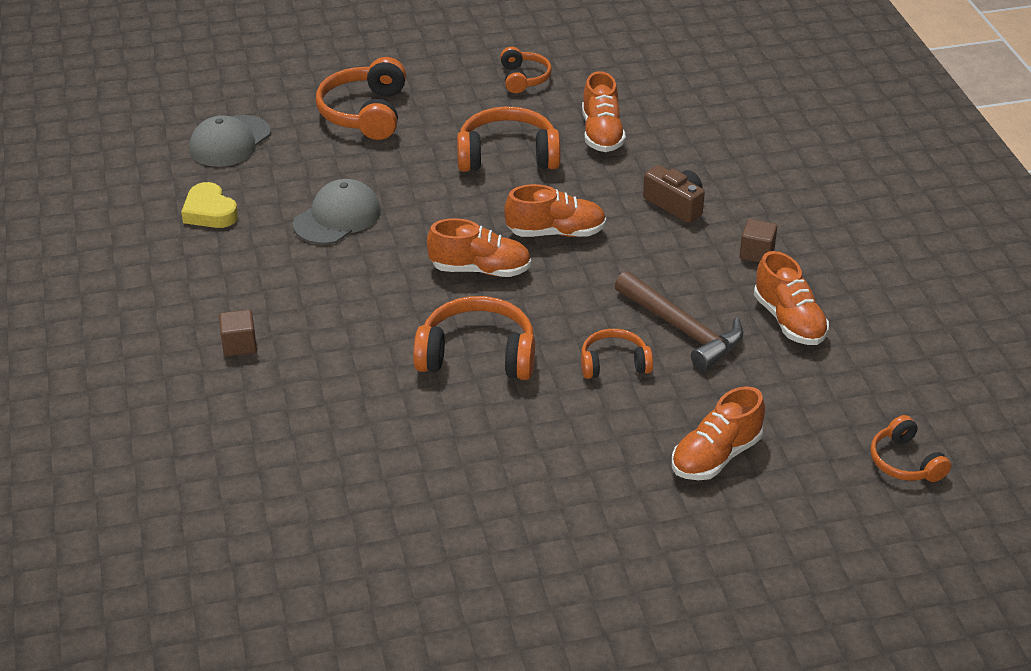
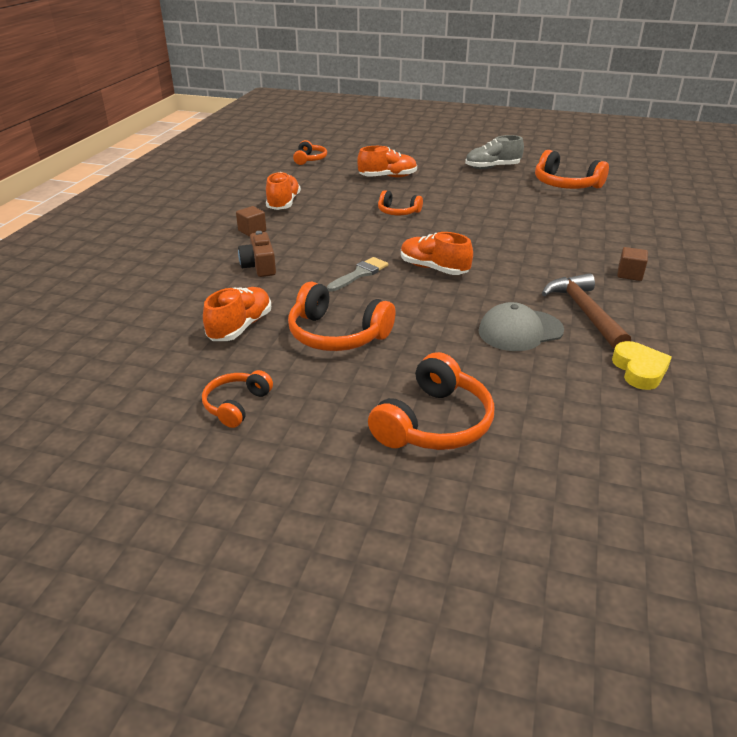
camera: 150 degrees left, 5 degrees down
(230, 142) = (603, 440): grey cap -> none
(477, 355) = (472, 233): orange headphones -> orange headphones (565, 185)
(556, 232) = (360, 274): orange shoe -> grey brush
(563, 572) = (492, 167): none -> grey shoe
(682, 329) = (343, 214): brown hammer -> brown hammer (584, 312)

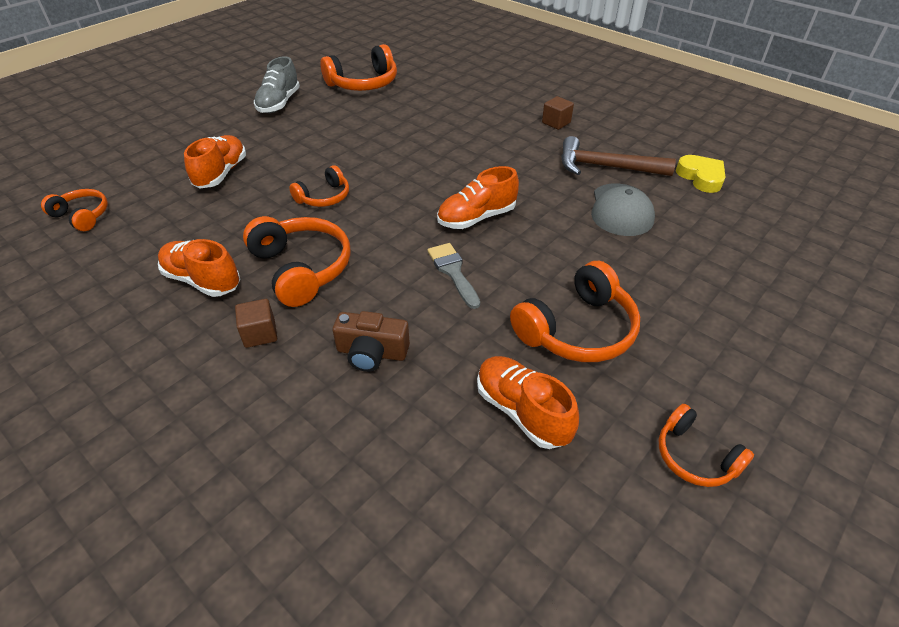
camera: 65 degrees left, 10 degrees up
(434, 423) = (754, 311): orange headphones -> orange headphones (302, 268)
(639, 370) = (701, 177): yellow heart -> yellow heart turned 45 degrees clockwise

